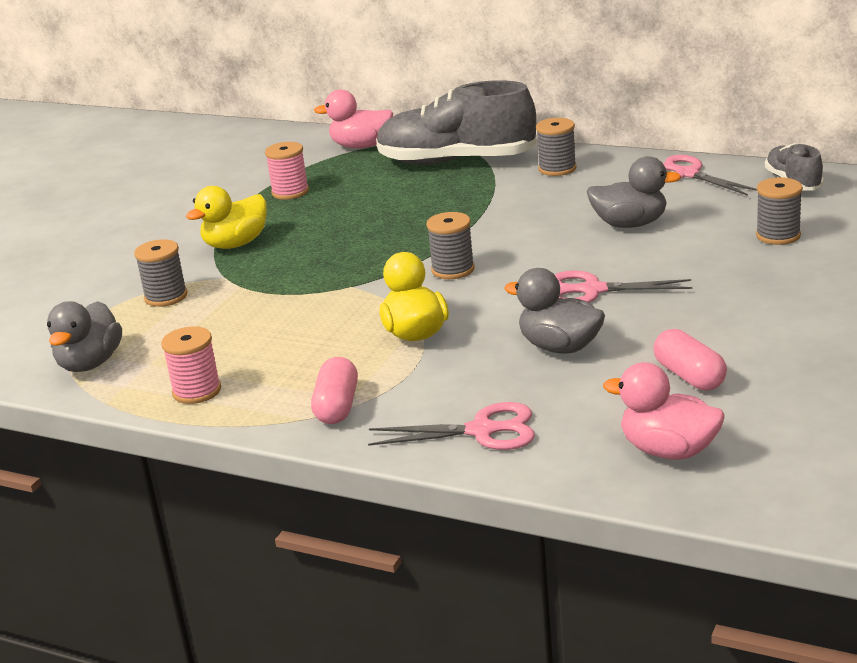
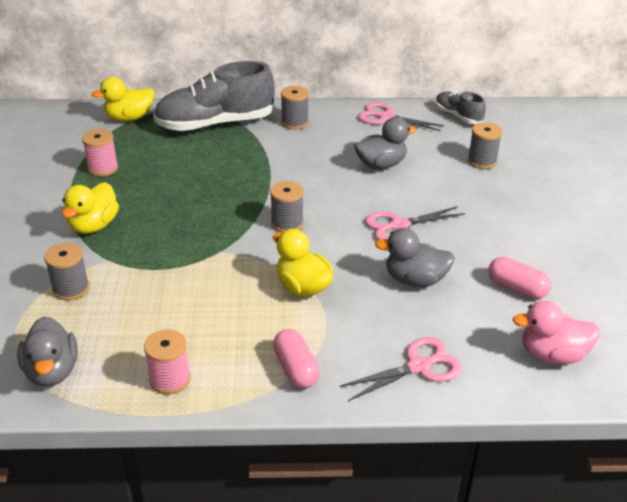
camera: 30 degrees left, 10 degrees up
(361, 146) = (129, 118): pink duck -> yellow duck

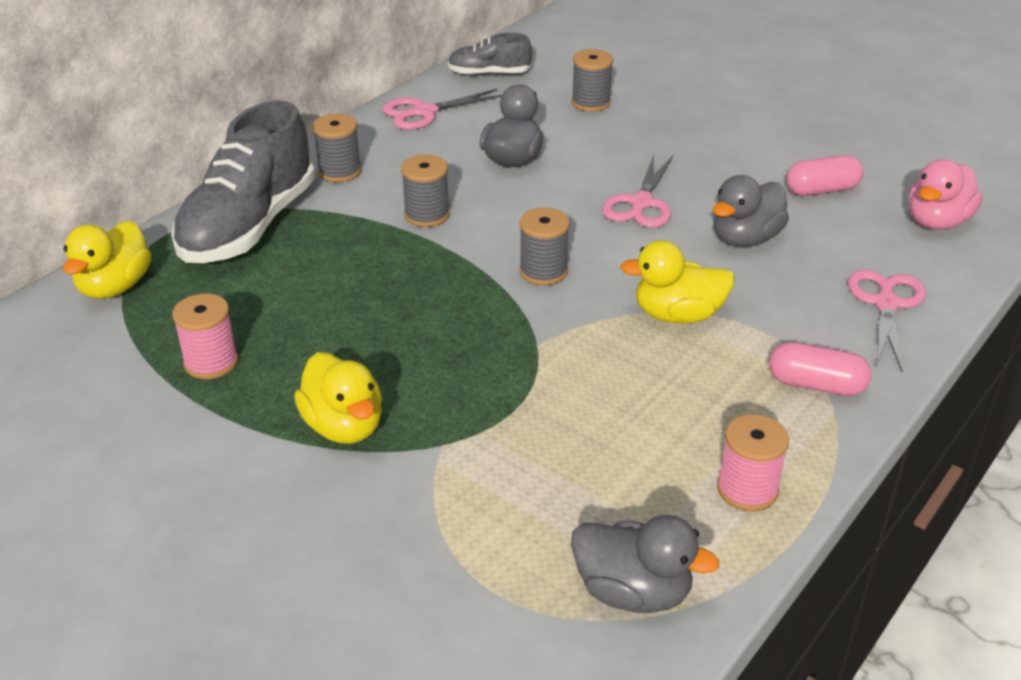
camera: 50 degrees left, 0 degrees up
(71, 288) = (467, 505): grey spool -> grey spool (427, 215)

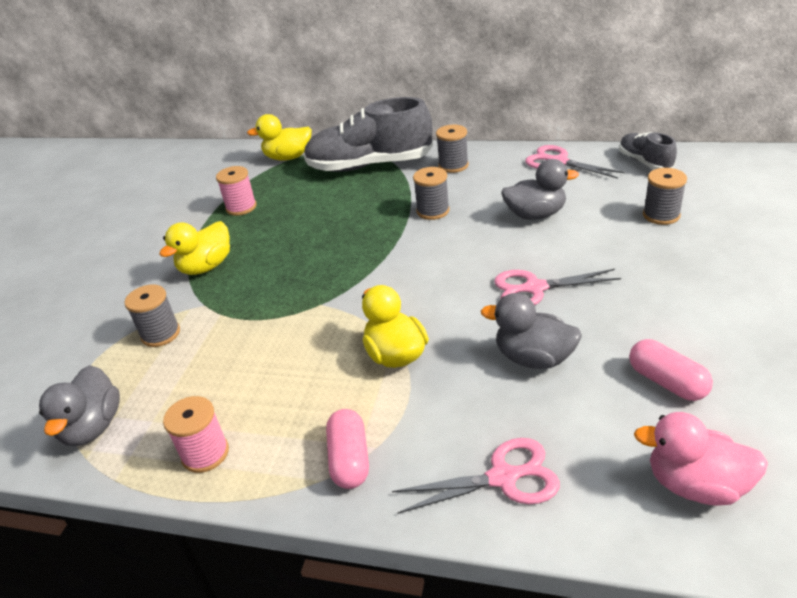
camera: 70 degrees right, 0 degrees up
(543, 271) = (405, 277): grey spool -> grey spool (161, 334)

